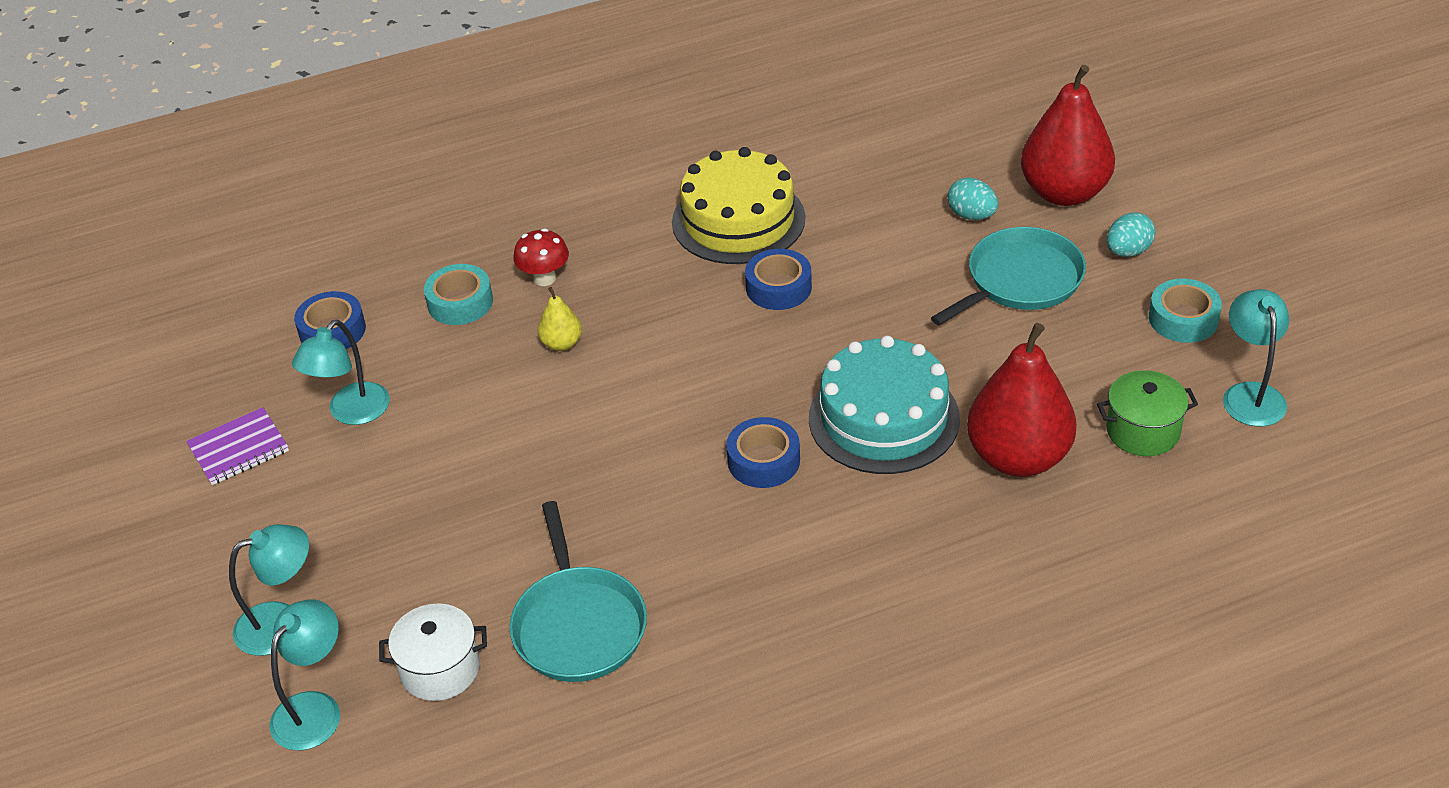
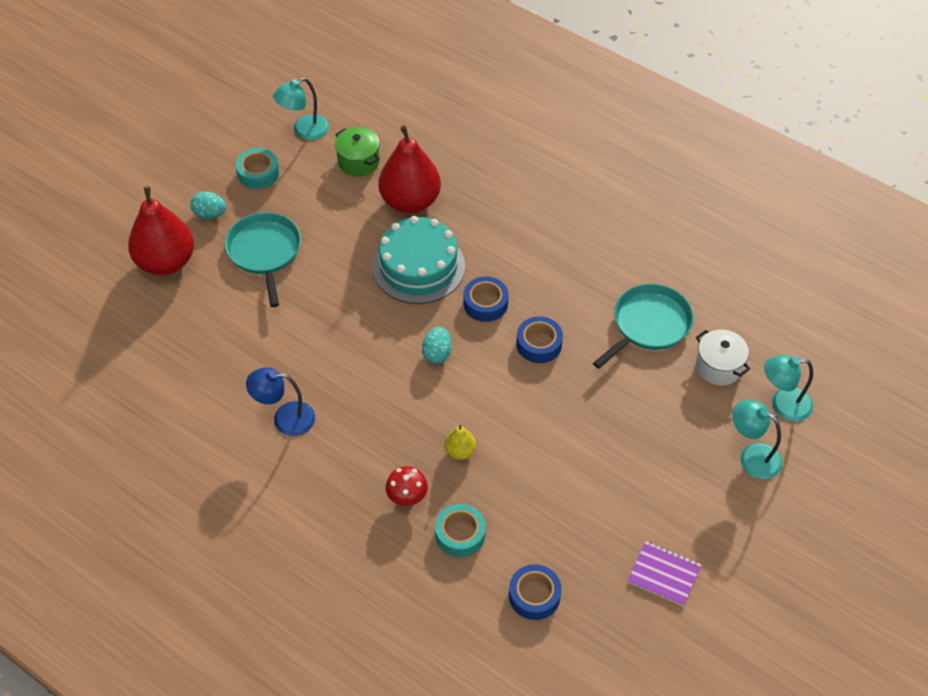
camera: 125 degrees left, 10 degrees up
(351, 413) = (593, 531): turquoise lamp -> none
(738, 220) = (285, 418): yellow cake -> blue lamp
(778, 287) = (339, 364): blue tape -> blue tape (539, 344)
(971, 215) = (213, 298): turquoise egg -> turquoise egg (437, 353)
(1020, 280) = (265, 252): turquoise pan -> turquoise pan turned 60 degrees clockwise

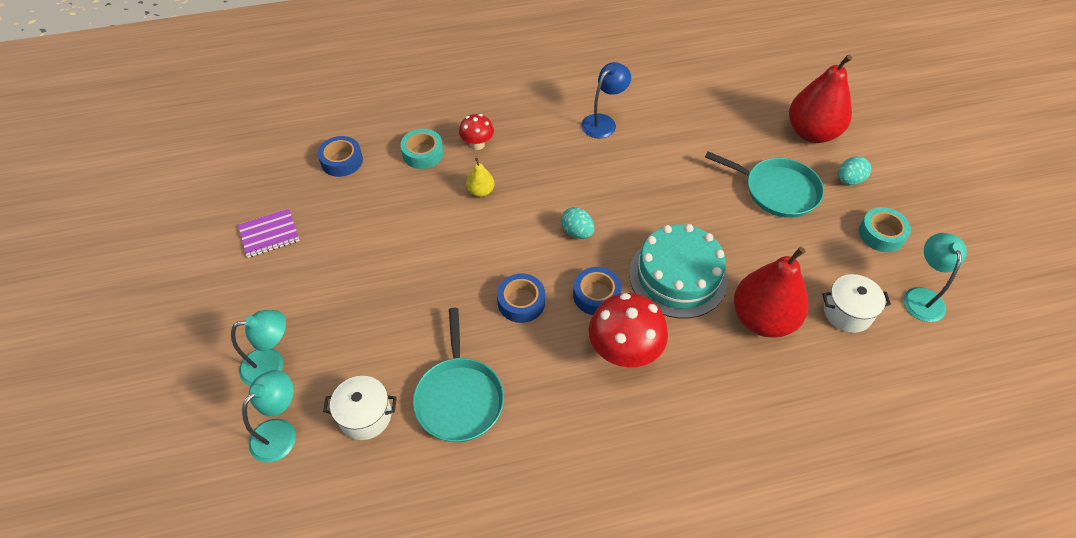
camera: 130 degrees right, 0 degrees up
(358, 162) = (847, 312): green pot -> white pot
(517, 259) = (624, 352): none -> red mushroom

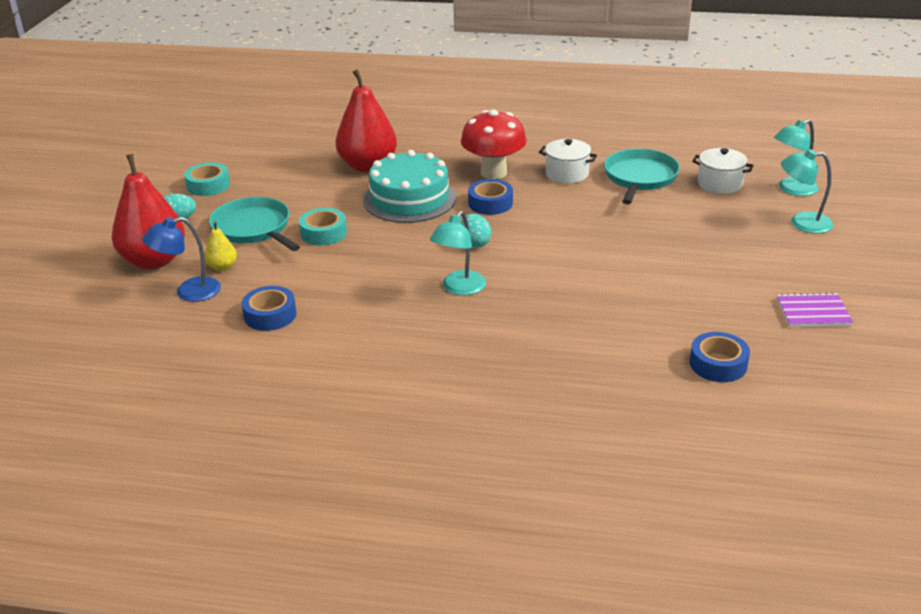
camera: 155 degrees left, 20 degrees down
(423, 153) = (608, 347): turquoise tape -> turquoise tape (323, 233)
(477, 144) = (534, 340): red mushroom -> none
(481, 191) = (555, 295): yellow pear -> yellow pear (222, 267)
(521, 302) = (560, 212): blue tape -> blue tape (270, 315)
(603, 122) = (364, 325): blue lamp -> blue lamp (189, 292)
(847, 312) = (300, 157): white pot -> white pot (567, 174)
(922, 296) = (234, 152): turquoise lamp -> turquoise lamp (459, 288)

